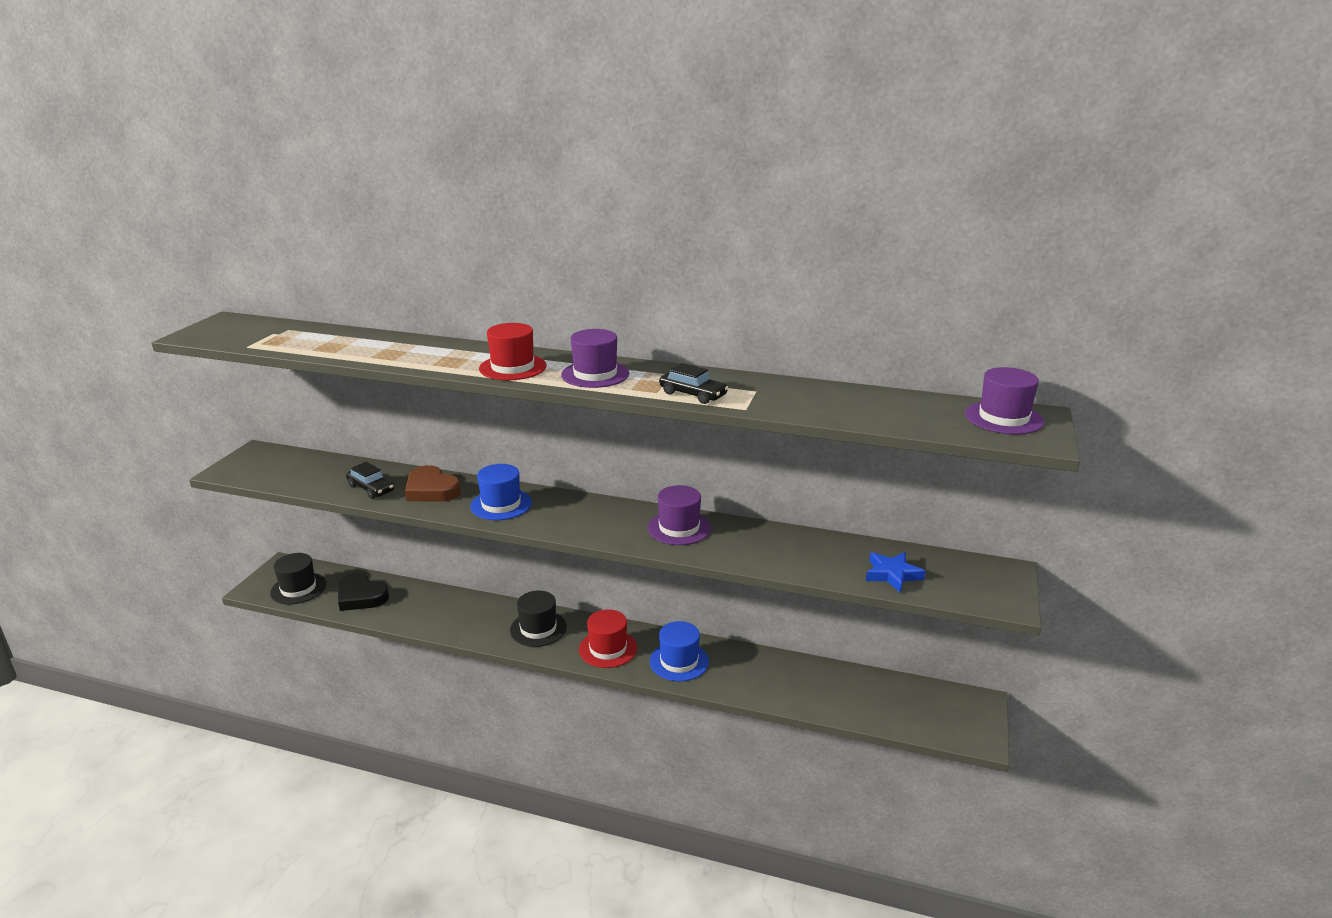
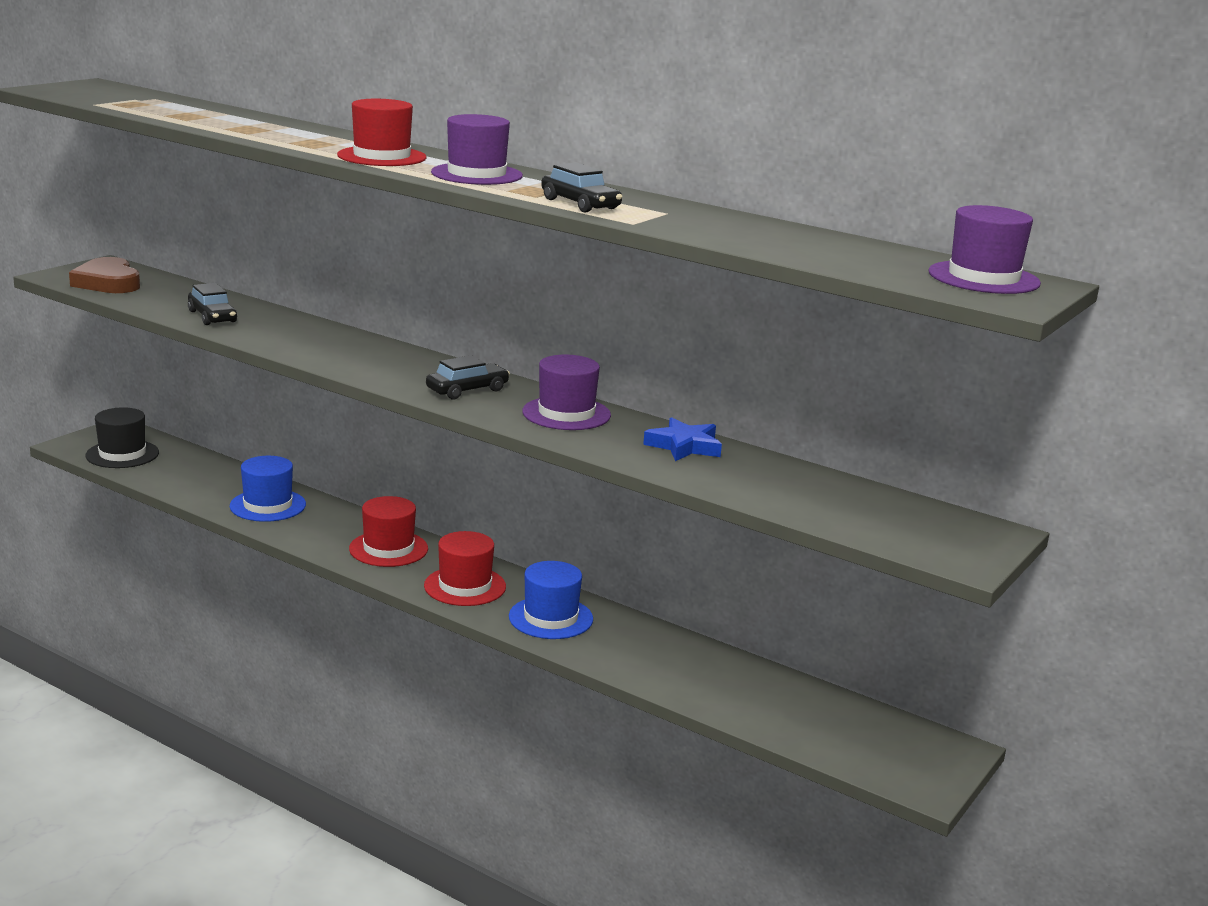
camera: 15 degrees right, 5 degrees down
(361, 596) = (190, 476): black heart -> none
(431, 490) = (283, 329): brown heart -> brown heart (108, 283)
(501, 504) = (357, 355): blue hat -> blue hat (268, 505)
(538, 628) = (388, 549): black hat -> red hat
(599, 521) = (467, 390): none -> black car
(892, 574) = (821, 505): blue star -> blue star (684, 446)

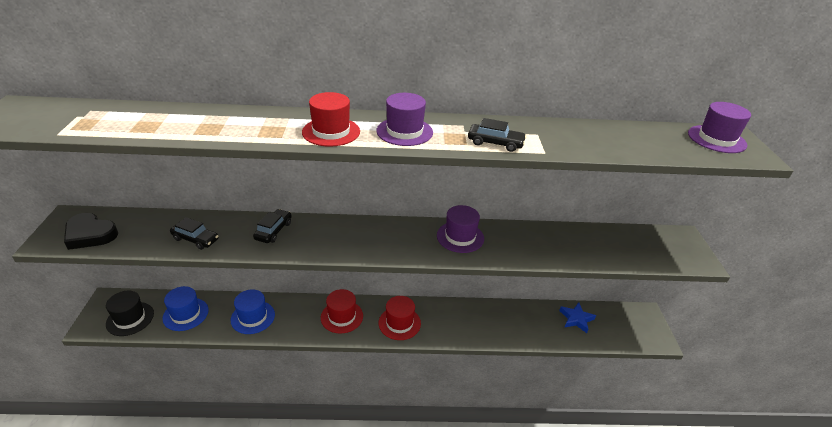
camera: 35 degrees left, 15 degrees up
(108, 283) = (90, 234): brown heart -> black heart
(467, 390) = (399, 240): black car -> black car (273, 231)
(551, 618) = (452, 323): blue hat -> blue hat (185, 314)
(684, 446) = (530, 236): blue star -> blue star (576, 319)

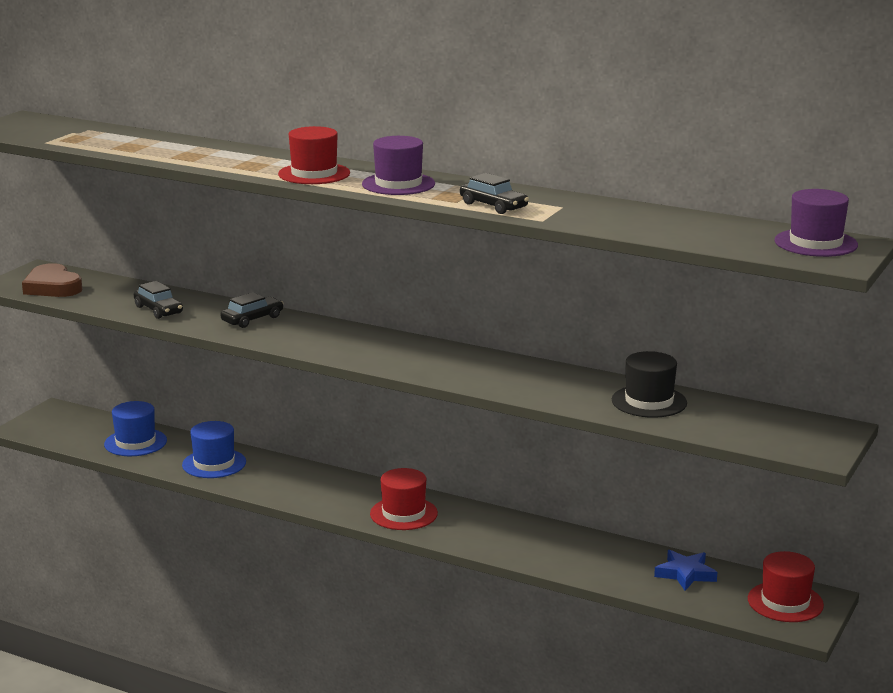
camera: 30 degrees right, 15 degrees down
(90, 234) = (52, 287): black heart -> brown heart
(130, 319) = (69, 432): black hat -> black hat (649, 401)
(342, 316) = (329, 489): red hat -> red hat (785, 602)
(460, 237) = (484, 366): purple hat -> none

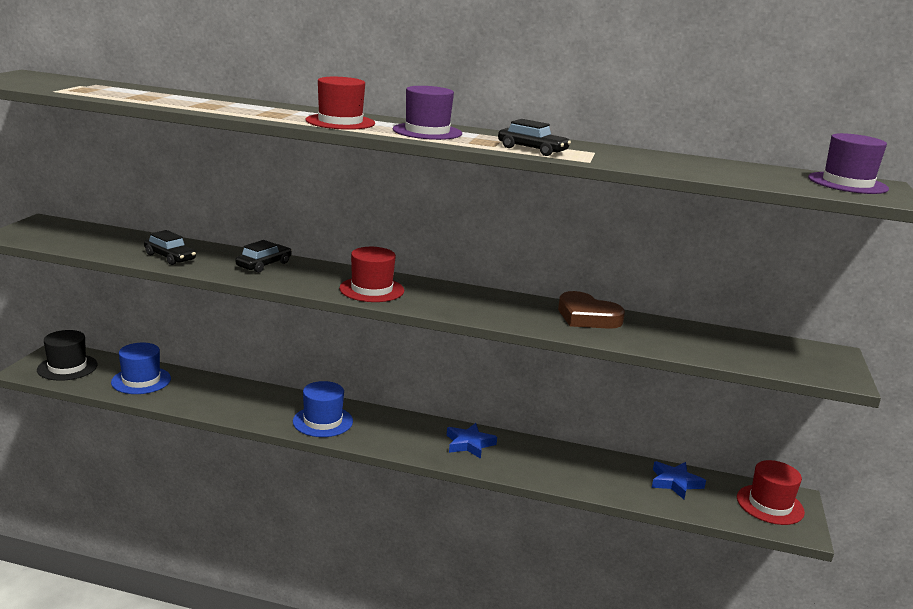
camera: 15 degrees left, 0 degrees up
(52, 287) = (58, 237): brown heart -> brown heart (587, 317)
(214, 463) = (221, 398): blue hat -> blue hat (322, 421)
(403, 513) = (410, 438): red hat -> red hat (372, 289)
(467, 522) = (469, 444): none -> blue star
(649, 401) = (661, 333): black hat -> black hat (67, 367)

